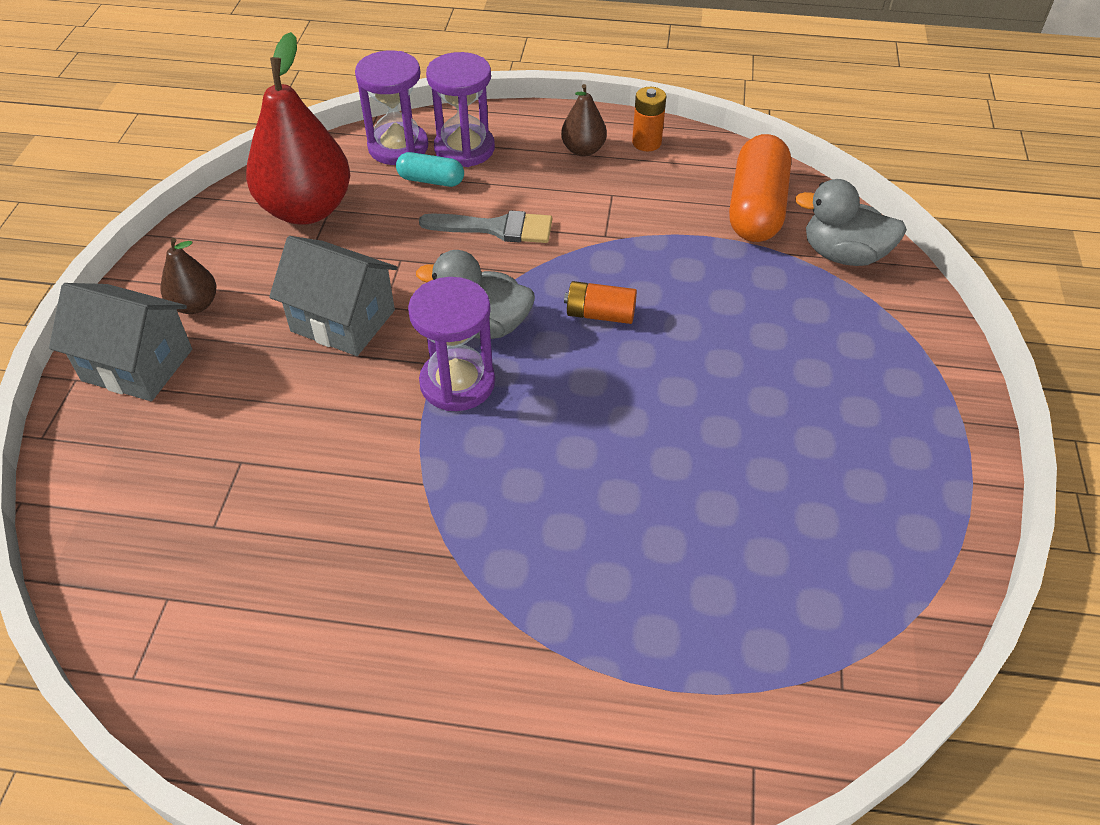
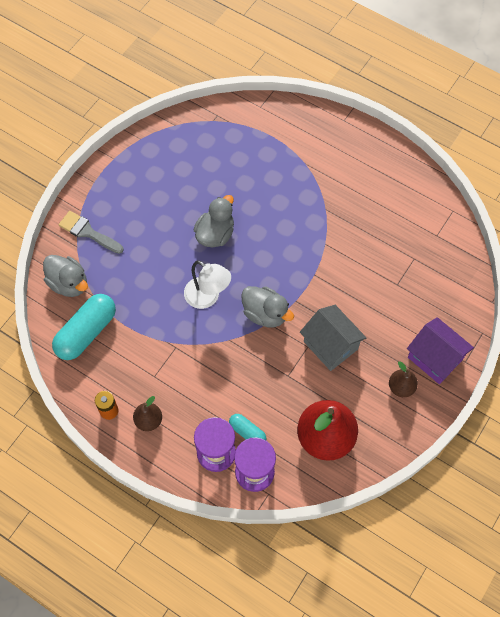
camera: 155 degrees left, 15 degrees up
(137, 365) = (435, 358): grey house -> purple house
(457, 383) = (291, 286): purple hourglass -> none
(496, 228) = (229, 377): grey brush -> grey brush (88, 232)
(600, 314) = (207, 297): orange battery -> white lamp
(656, 417) = (215, 234): none -> grey duck
(756, 208) = (86, 332): orange capsule -> turquoise capsule

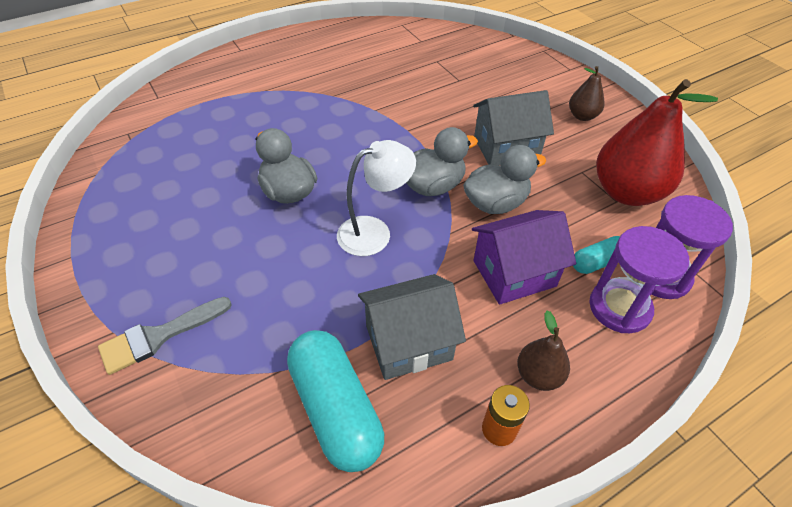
camera: 65 degrees left, 15 degrees down
(69, 283) = (227, 401): grey duck -> grey duck (495, 203)
(139, 349) = (408, 342): none -> grey house
(435, 358) = (557, 84): purple house -> purple house (514, 273)

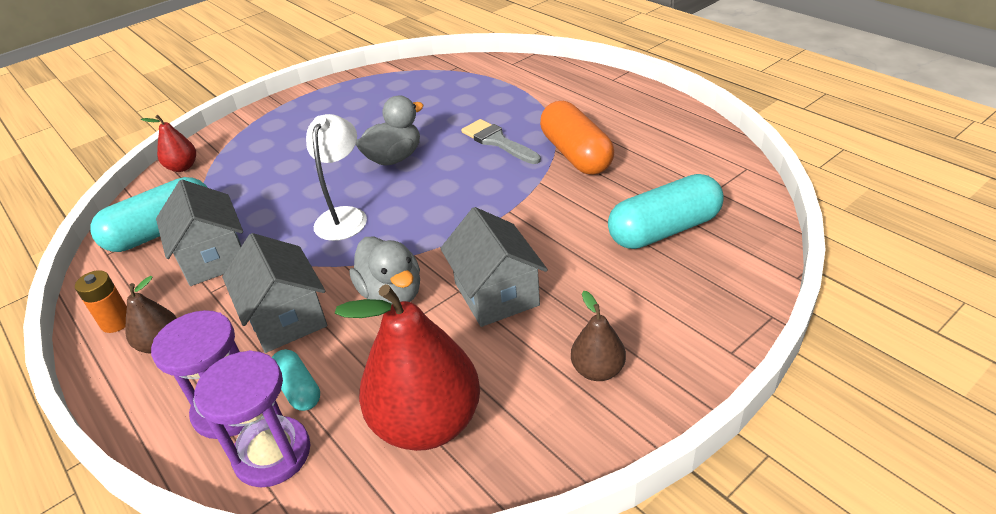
camera: 85 degrees right, 10 degrees down
(159, 336) = (241, 142): grey brush -> grey brush (497, 141)
(184, 406) = (182, 167): none -> red pear
(346, 86) = (576, 154): none -> orange capsule
(374, 232) = (344, 216): white lamp -> white lamp turned 135 degrees counterclockwise
(433, 186) = (414, 243): grey duck -> none
(456, 67) = (664, 230): none -> turquoise capsule
(514, 273) = (286, 318): purple house -> grey house

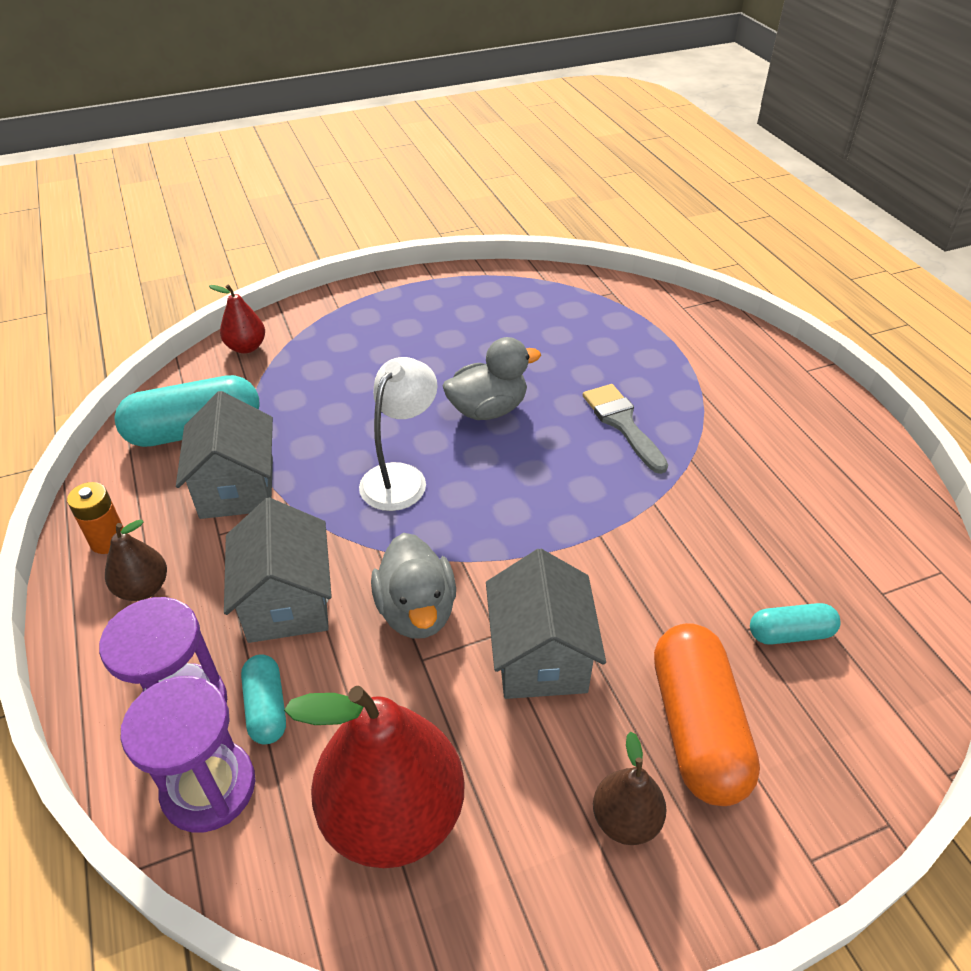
camera: 15 degrees right, 5 degrees up
(576, 154) = (715, 475): orange capsule -> orange capsule (697, 727)
(664, 230) = (790, 633): turquoise capsule -> turquoise capsule, size x0.53

